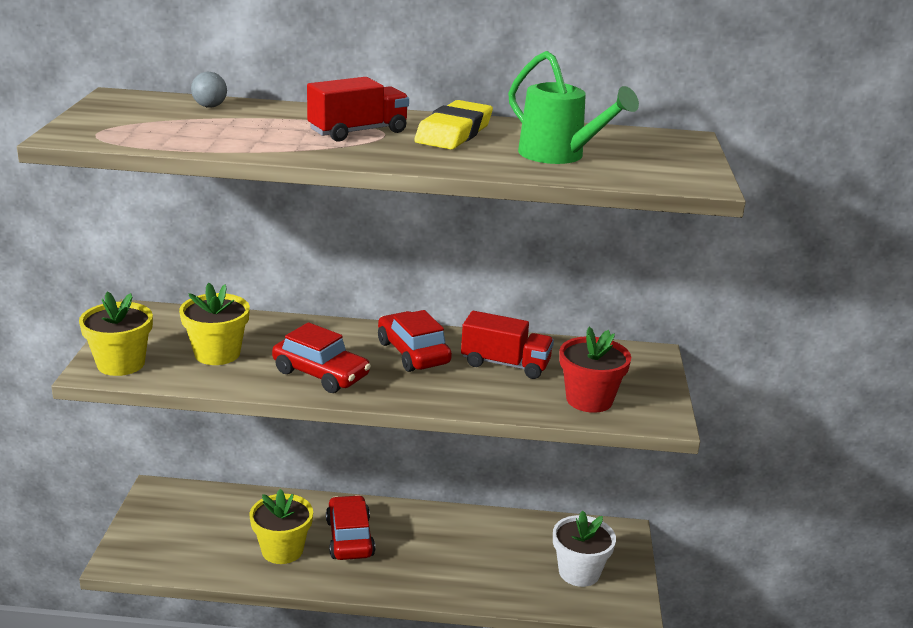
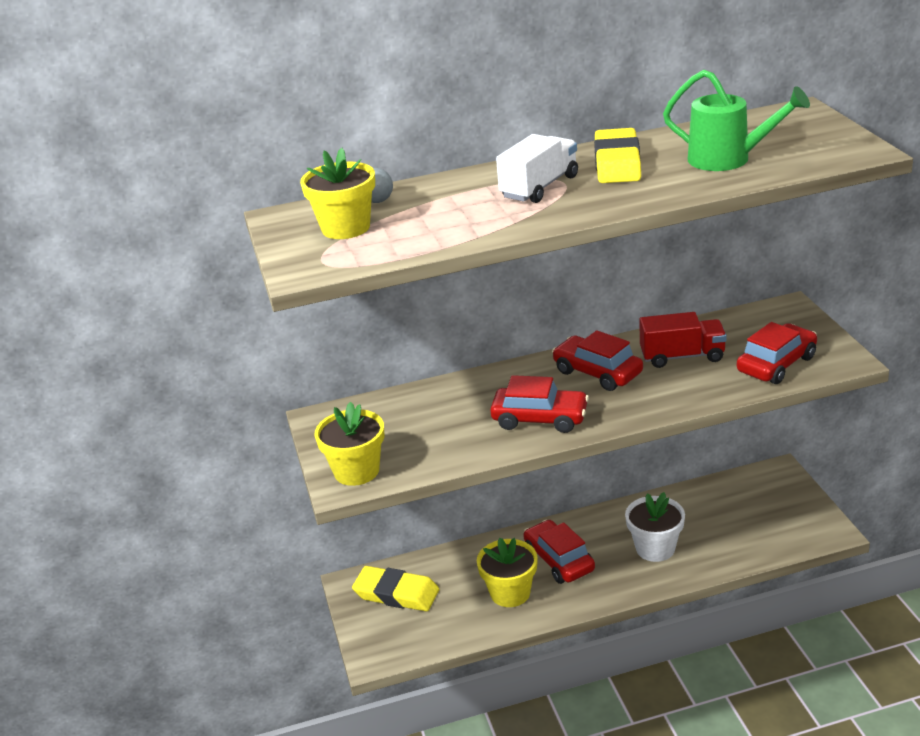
camera: 15 degrees left, 5 degrees up
(186, 513) = (396, 593): none -> yellow eraser
(217, 354) = (431, 432): yellow flower pot -> yellow flower pot (345, 228)
(358, 132) = (539, 187): red truck -> white truck
(579, 572) = (769, 518): white flower pot -> white flower pot (655, 548)
(589, 400) = (776, 364): red flower pot -> red car

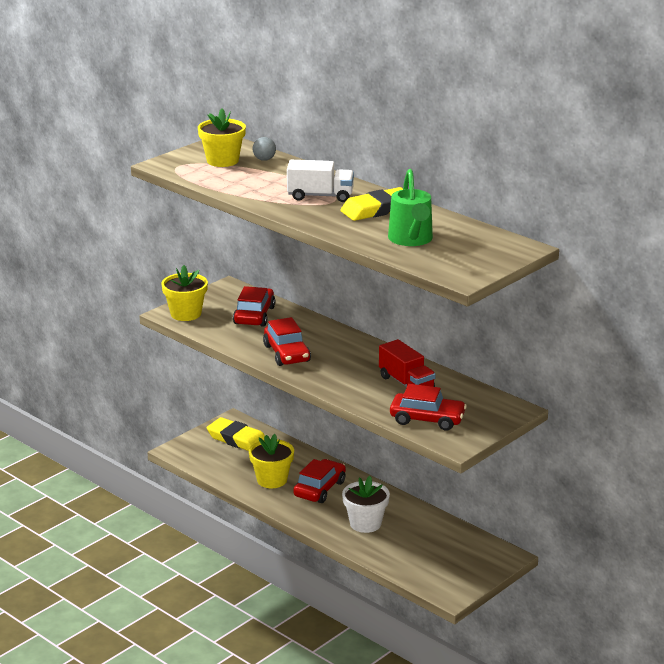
camera: 55 degrees right, 5 degrees down
(396, 593) = (237, 439): yellow eraser -> yellow eraser turned 45 degrees counterclockwise
(597, 372) = (358, 359): red car -> red car (254, 315)

